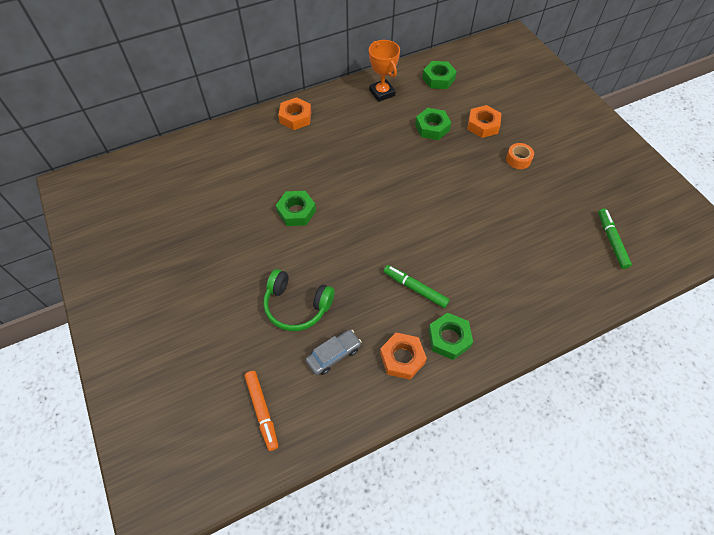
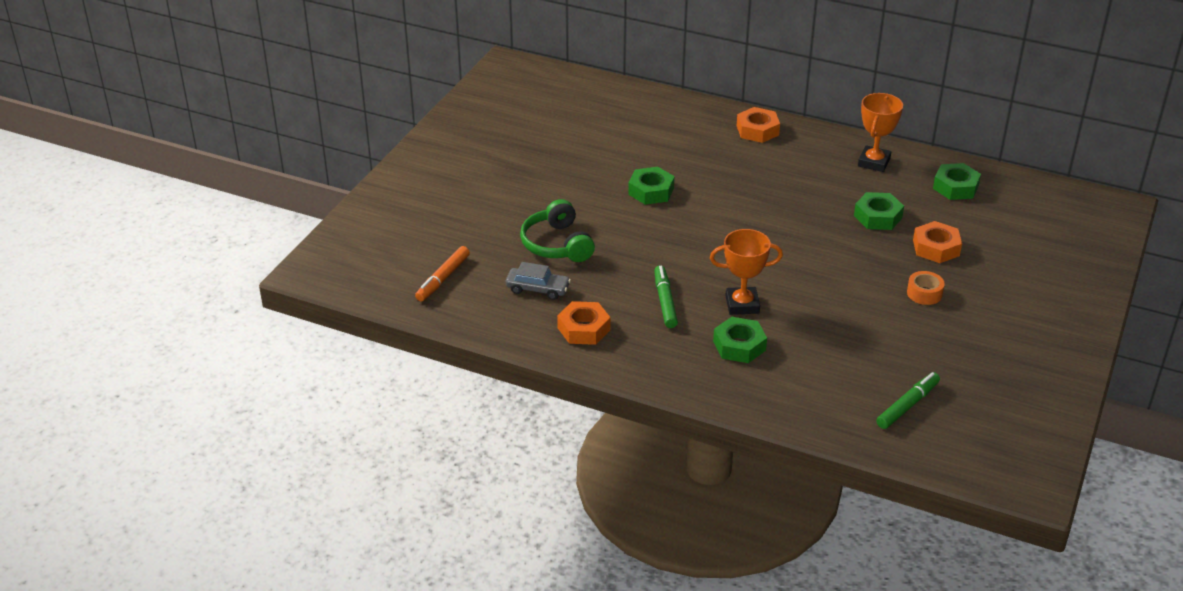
camera: 50 degrees right, 20 degrees down
(449, 338) = (639, 347): green nut -> green nut (739, 346)
(454, 250) = (742, 304): none -> orange trophy

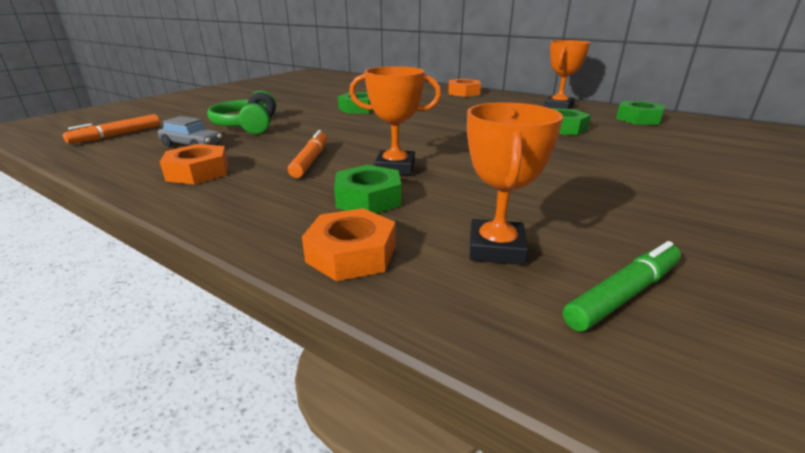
camera: 10 degrees right, 10 degrees down
(665, 301) = (310, 160): green marker -> orange marker
(838, 382) = (496, 248): none -> orange trophy
(924, 293) = (623, 174): orange tape -> none
(936, 248) = (629, 147): orange nut -> orange nut (351, 254)

